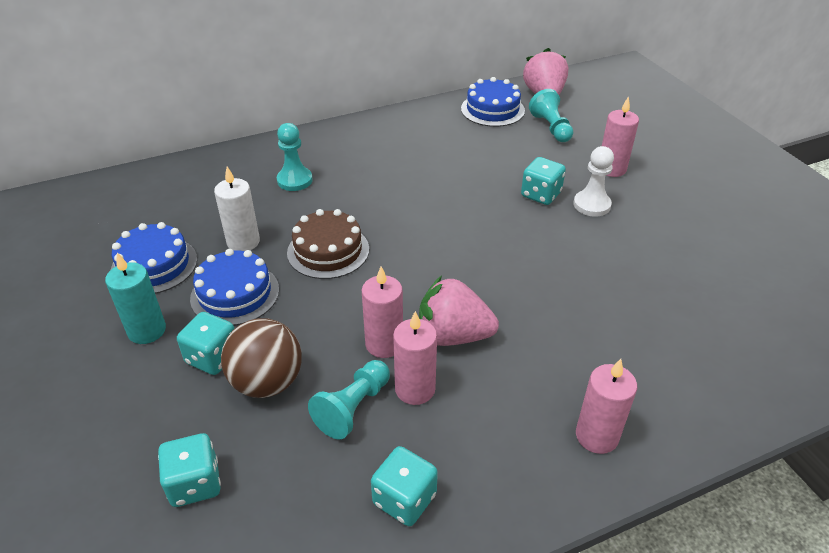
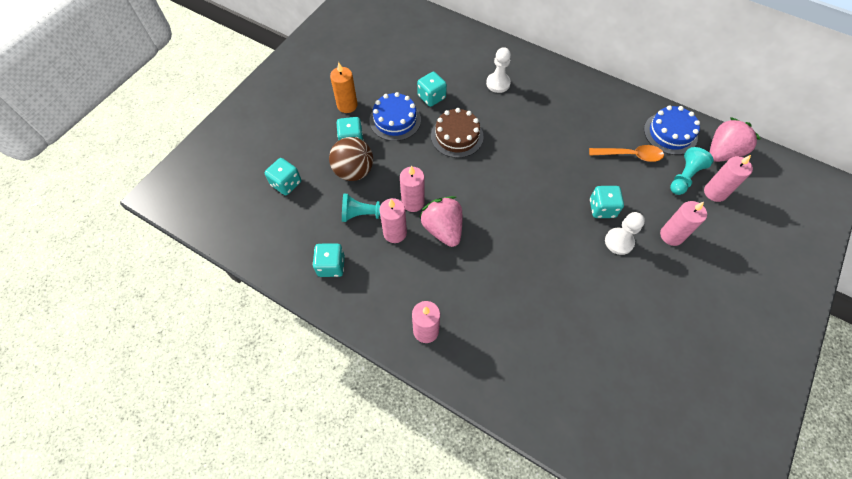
camera: 55 degrees right, 20 degrees up
(147, 331) = (347, 105): turquoise candle -> orange candle
(154, 265) = (386, 76): blue cake -> none
(243, 242) = (431, 97): white candle -> turquoise dice
(294, 180) = (498, 83): turquoise pawn -> white pawn
(493, 144) = (630, 155): none -> orange spoon
(584, 121) = (715, 192): none -> pink candle

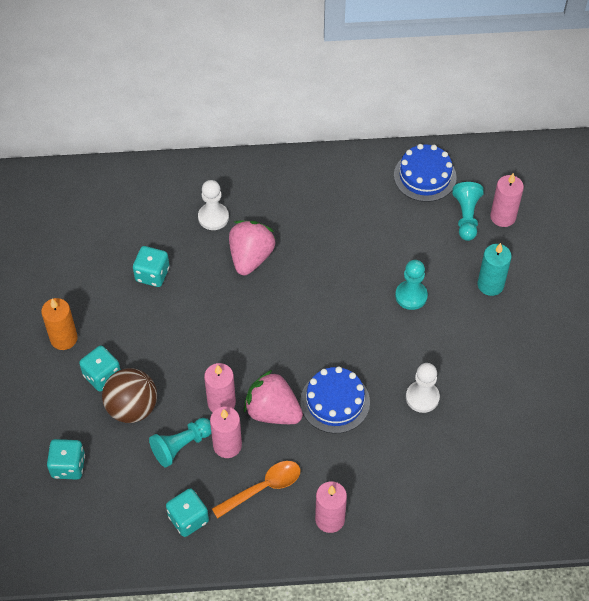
camera: 35 degrees left, 5 degrees down
(395, 120) = (132, 324): blue cake -> blue cake (335, 402)
(457, 136) = (213, 303): brown cake -> none
(602, 208) = (411, 296): turquoise dice -> turquoise pawn
(619, 242) = (447, 320): white pawn -> white pawn (422, 397)
(630, 155) = (401, 223): orange spoon -> orange spoon (263, 488)
(671, 235) = (490, 285): pink candle -> turquoise candle
(722, 152) = (485, 170): pink strawberry -> pink strawberry (251, 257)

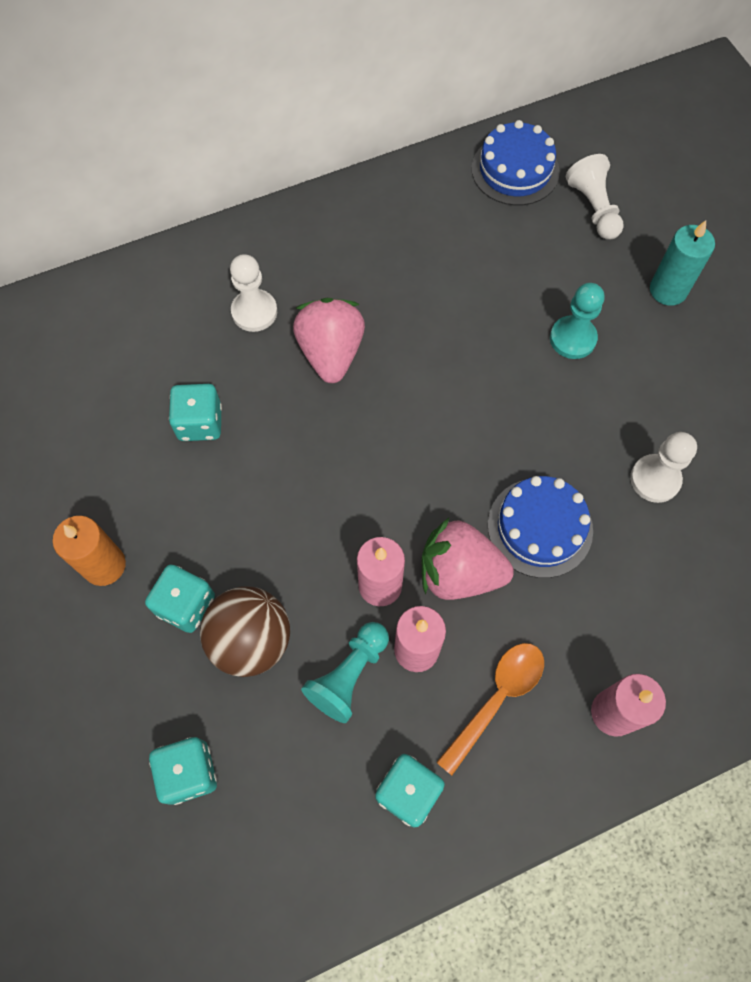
camera: 20 degrees left, 10 degrees up
(466, 217) = (593, 208): turquoise pawn -> white pawn
(503, 217) = (639, 194): pink candle -> none

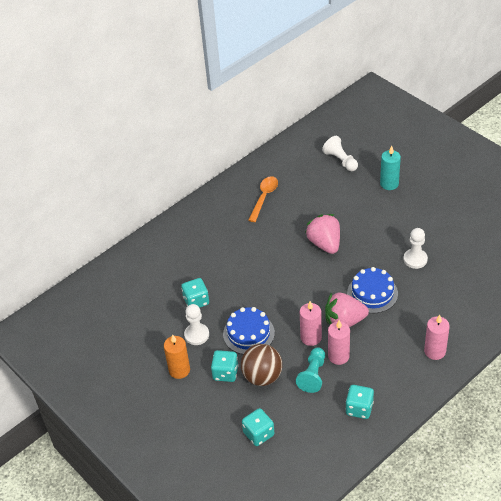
camera: 15 degrees left, 20 degrees down
(254, 312) = (200, 249): white pawn -> white pawn (196, 335)
(331, 353) = (244, 255): pink strawberry -> pink strawberry (325, 244)
(496, 699) = (382, 363): orange spoon -> orange spoon (264, 197)
(515, 170) = (296, 155): blue cake -> blue cake (248, 333)
(572, 338) = (354, 216): turquoise pawn -> none

